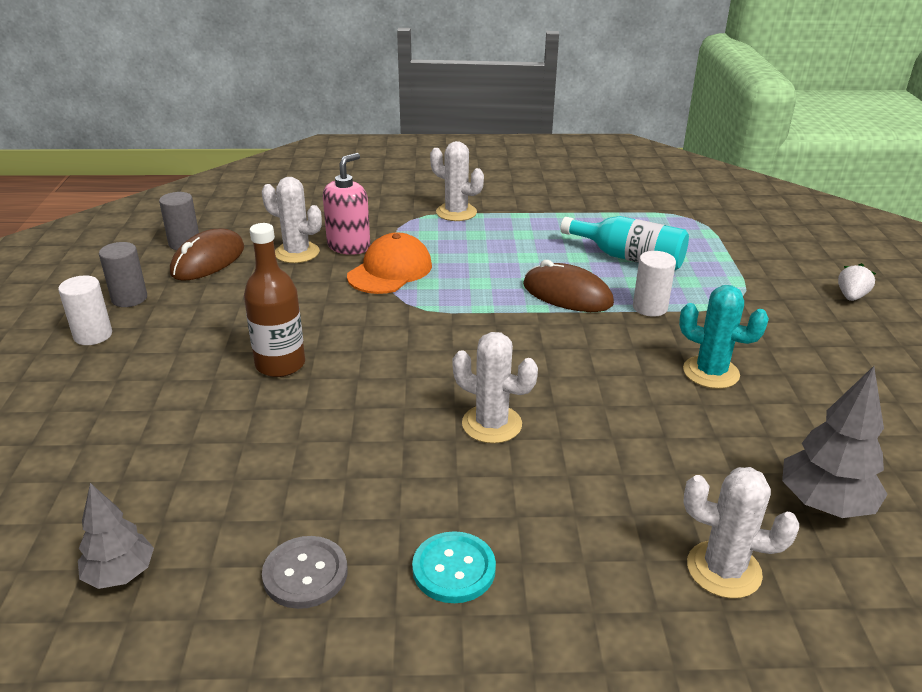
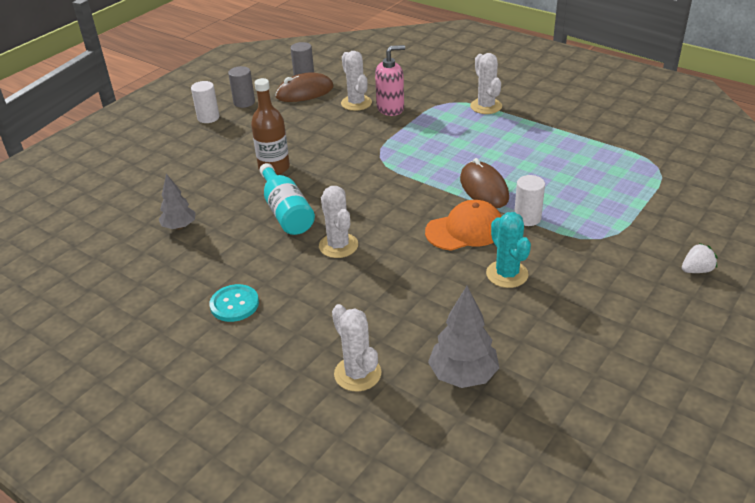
camera: 40 degrees right, 5 degrees up
(120, 574) = (110, 238): grey tree -> grey tree (179, 227)
(305, 574) = (174, 274): grey button -> none
(390, 270) = (395, 133): orange cap -> orange cap (465, 230)
(629, 257) = (563, 179): turquoise bottle -> turquoise bottle (286, 212)

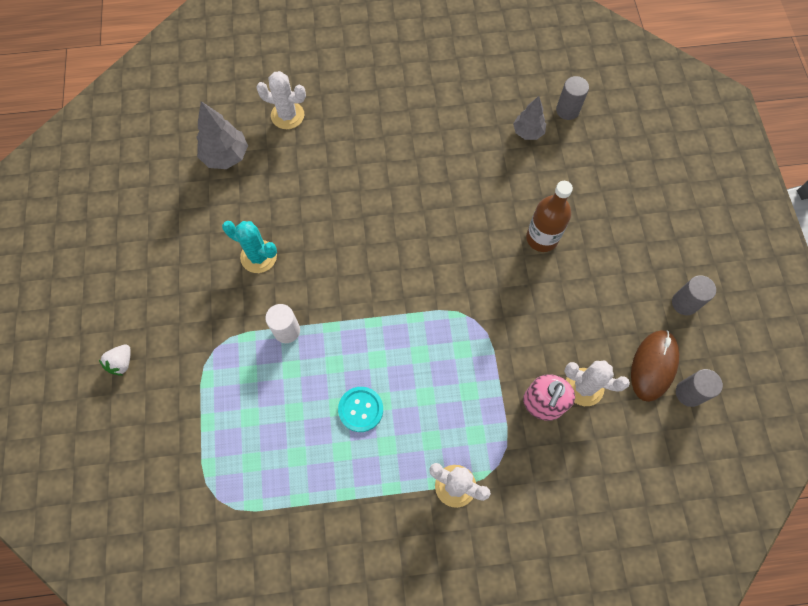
camera: 135 degrees right, 30 degrees up
(128, 222) = (567, 110): none -> grey cylinder
(208, 118) = (682, 256): white cylinder -> none
(234, 304) = (410, 105): turquoise button -> turquoise button (360, 409)
(286, 212) = (473, 200): turquoise bottle -> none
(338, 245) = (399, 197): white cactus -> none
(465, 230) = (324, 280): orange cap -> none
(484, 188) = (349, 343): brown mouse -> none

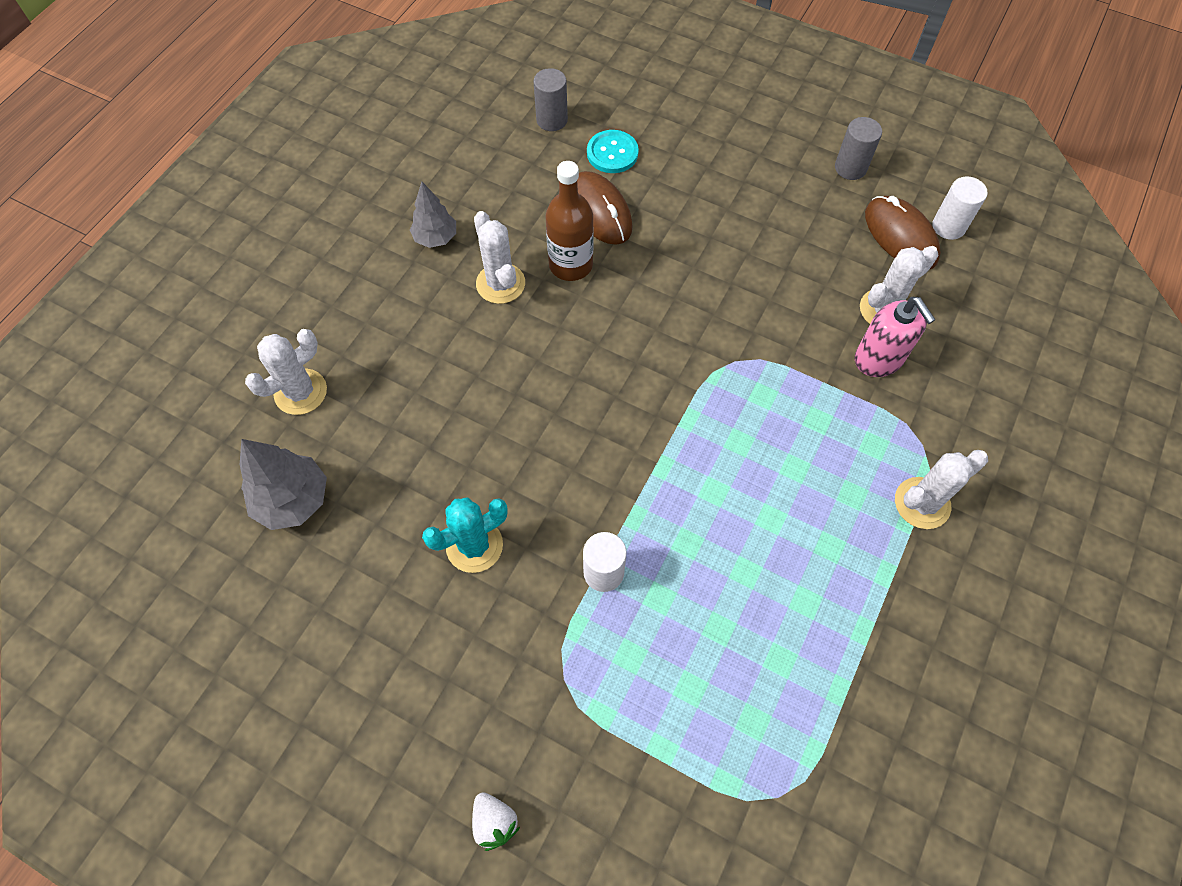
camera: 55 degrees left, 5 degrees down
(360, 409) = (766, 548): turquoise button -> turquoise button (612, 153)
(428, 161) = (500, 283): none -> white cactus
(521, 179) = (599, 211): none -> brown mouse
(528, 132) = (547, 170): grey tree -> grey tree (436, 238)
(542, 238) = (685, 238): brown bottle -> brown bottle (571, 265)
(689, 393) = (948, 226): grey cylinder -> white cylinder

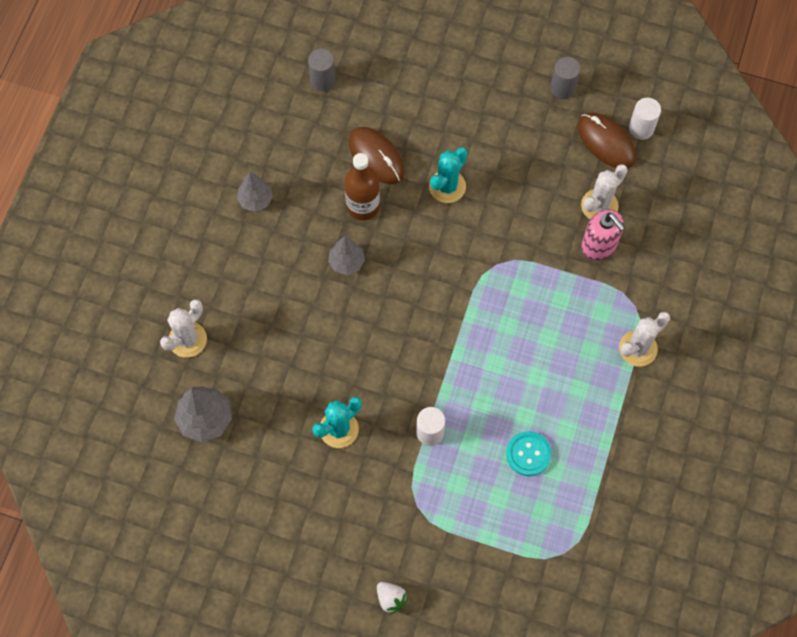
camera: 10 degrees left, 5 degrees up
(500, 283) = (313, 230): white cactus -> none
(535, 328) = (346, 262): none -> grey tree
(612, 153) = (376, 103): turquoise button -> turquoise button (528, 454)
(684, 258) = (447, 186): none -> turquoise cactus

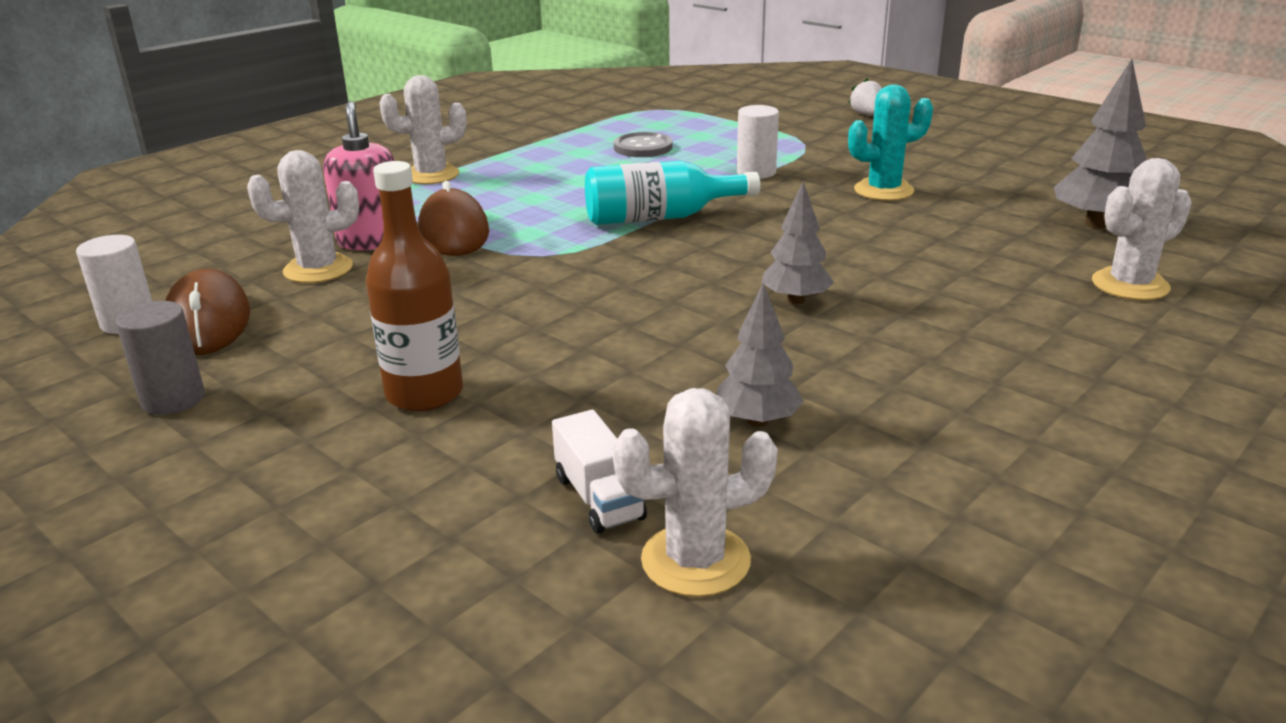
camera: 155 degrees left, 40 degrees down
(255, 200) = (959, 403): grey tree -> grey tree (757, 421)
(323, 80) = (695, 560): grey cylinder -> white cactus
(363, 206) = (724, 349): brown bottle -> brown bottle (424, 394)
(367, 96) = (599, 498): none -> white truck
(376, 157) = (651, 400): brown mouse -> brown mouse (454, 232)
(447, 186) = (542, 336): turquoise cactus -> none
(457, 335) = (660, 217): none -> turquoise bottle
(528, 454) = (643, 147): turquoise button -> grey button

